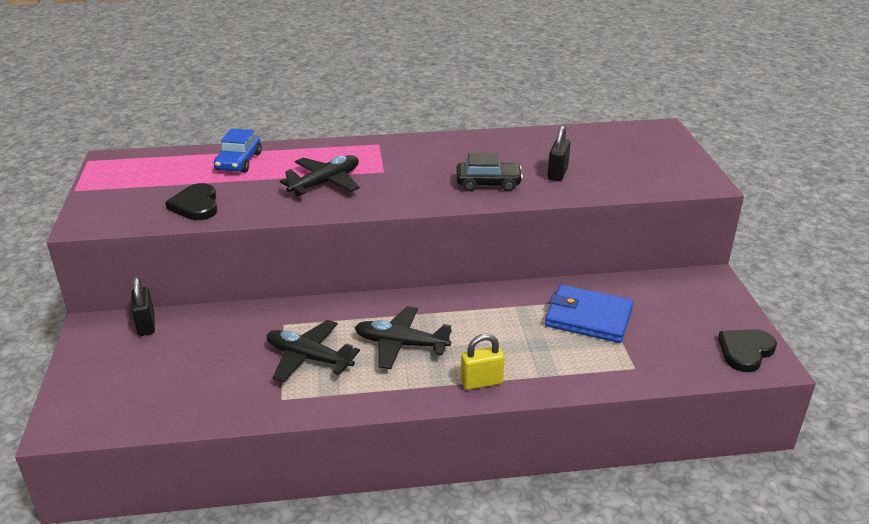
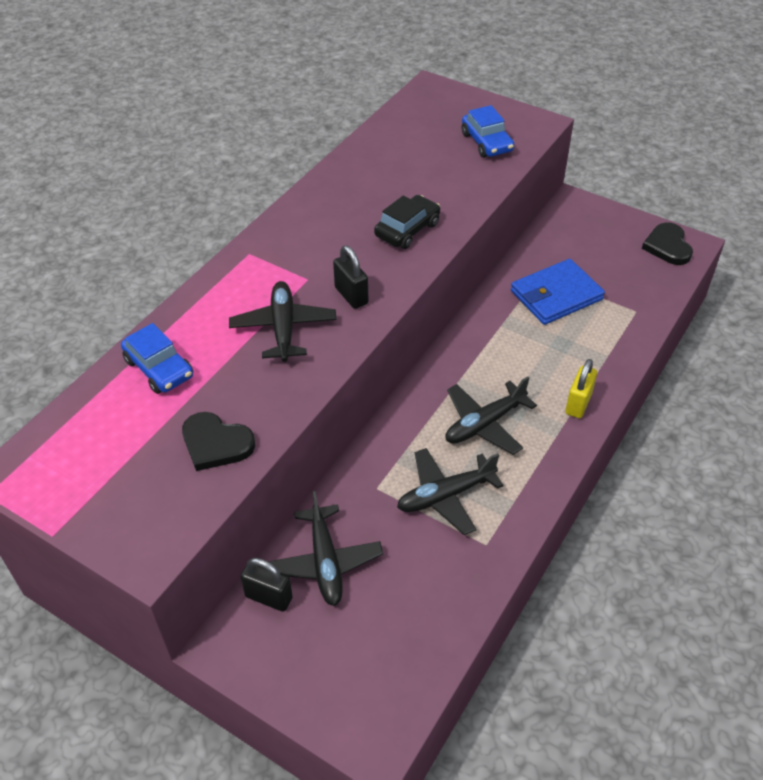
camera: 50 degrees left, 15 degrees up
(196, 333) = (325, 562): none -> black plane
(557, 173) = (437, 183): black padlock -> black padlock (351, 295)
(640, 173) = (486, 142): none -> blue car

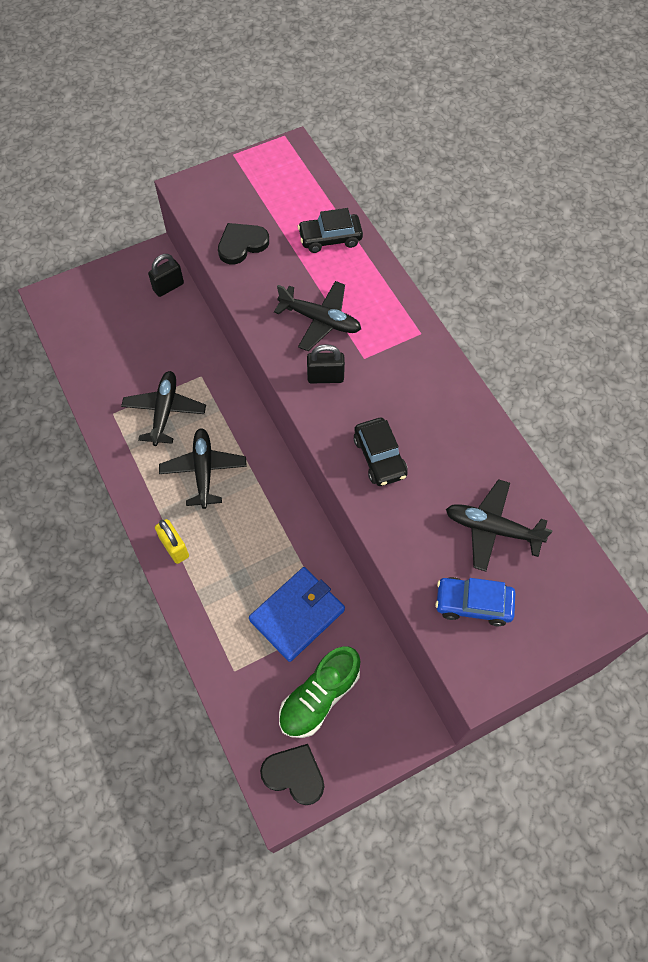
camera: 120 degrees right, 15 degrees up
(159, 368) = (330, 238): blue car -> black car
(325, 562) = (169, 323): black plane -> black plane (492, 529)
(556, 295) = (297, 615): blue wallet -> blue wallet turned 45 degrees clockwise
(603, 256) = (319, 697): none -> green shoe

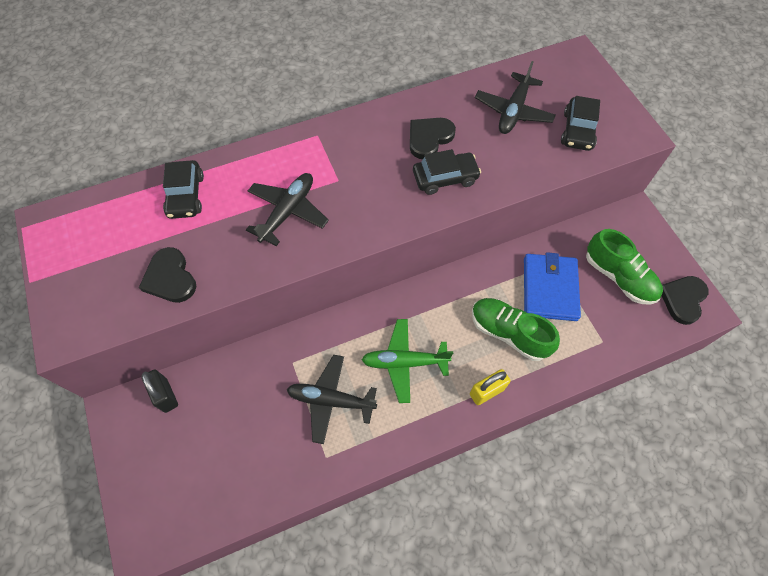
camera: 85 degrees left, 0 degrees up
(203, 471) = (404, 362): black plane -> green plane
(240, 569) = (509, 333): none -> green shoe
(297, 615) = (549, 288): blue wallet -> blue wallet turned 45 degrees clockwise
(325, 377) = (355, 212): black padlock -> none
(434, 439) = (429, 138): none -> black heart
(473, 604) = (577, 131): blue car -> black car

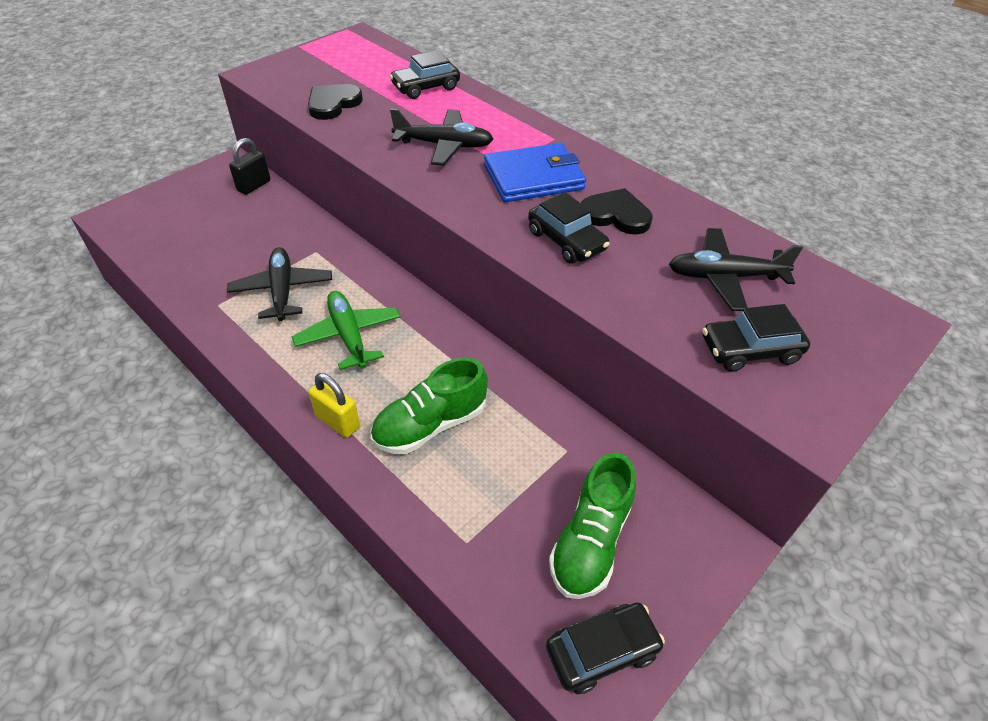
camera: 65 degrees right, 15 degrees down
(509, 333) = (430, 425): green shoe -> green shoe turned 135 degrees counterclockwise
(549, 288) = (521, 455): blue wallet -> blue wallet (533, 177)
(683, 299) = (601, 651): black heart -> black car

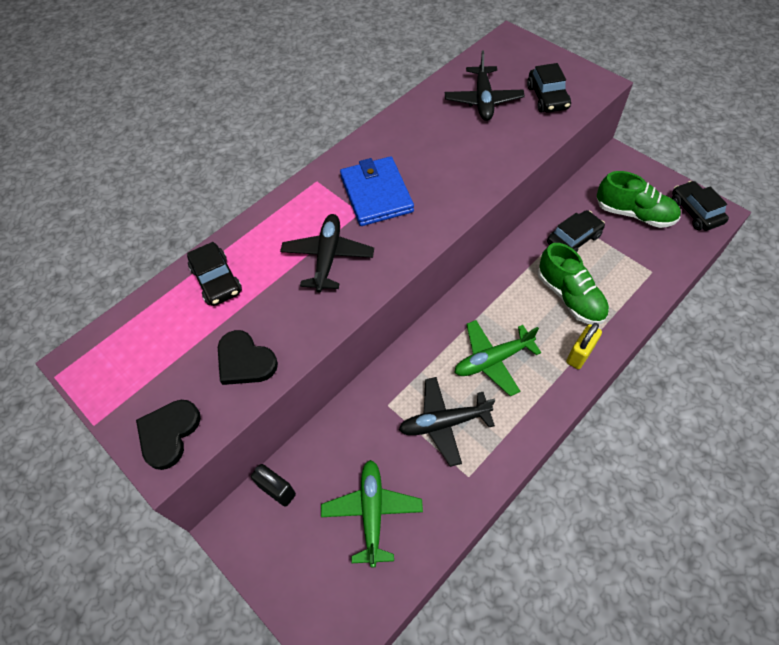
camera: 85 degrees left, 10 degrees up
(210, 239) = (372, 512): none -> green plane
(566, 241) = (457, 175): black car -> black car (573, 239)
(616, 215) = (422, 148): black heart -> black heart (169, 433)

